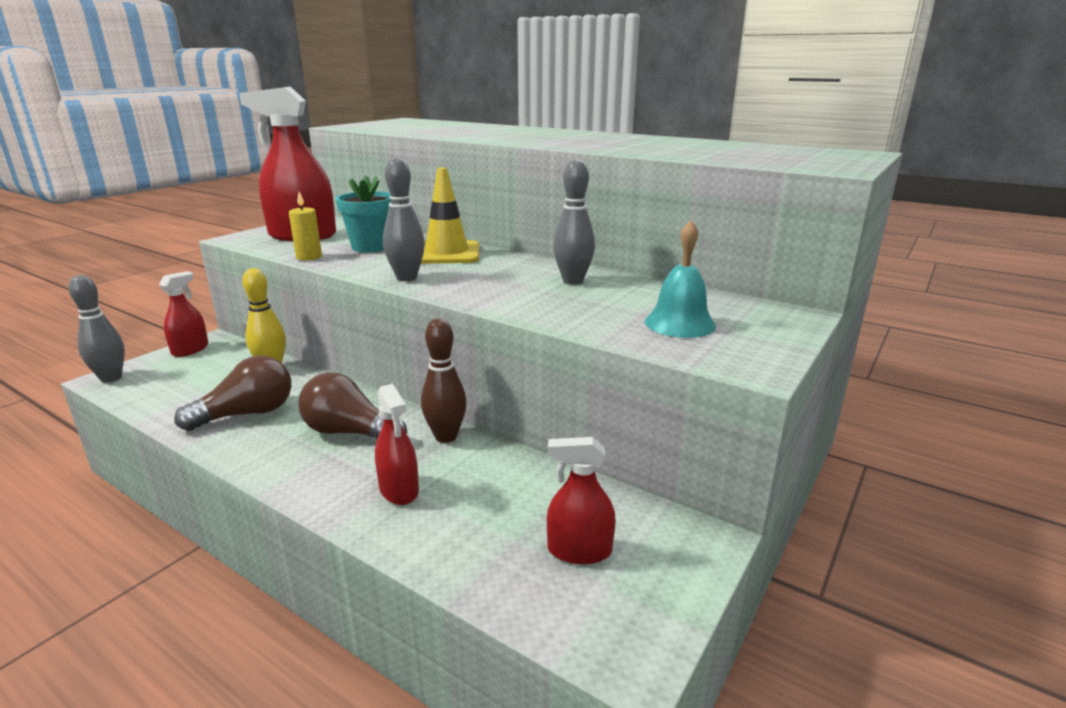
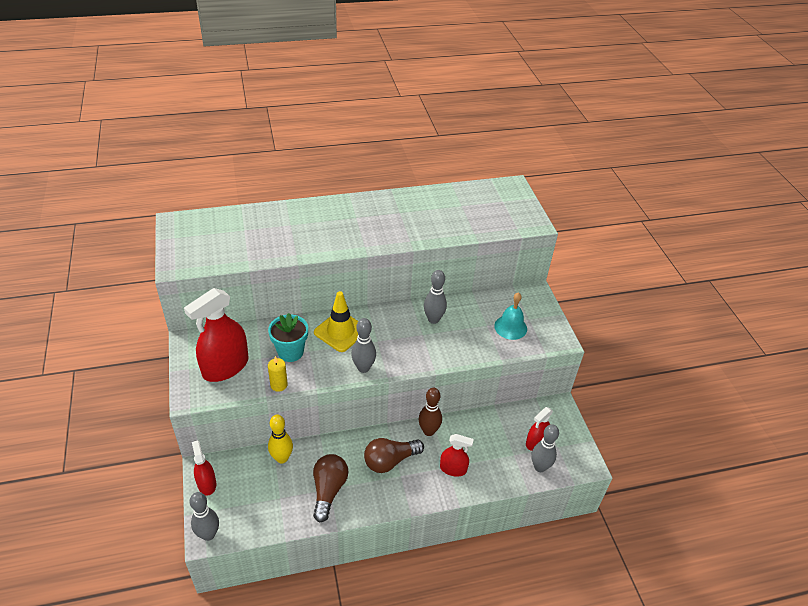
camera: 50 degrees left, 20 degrees up
(528, 586) = (539, 467): none -> grey bowling pin

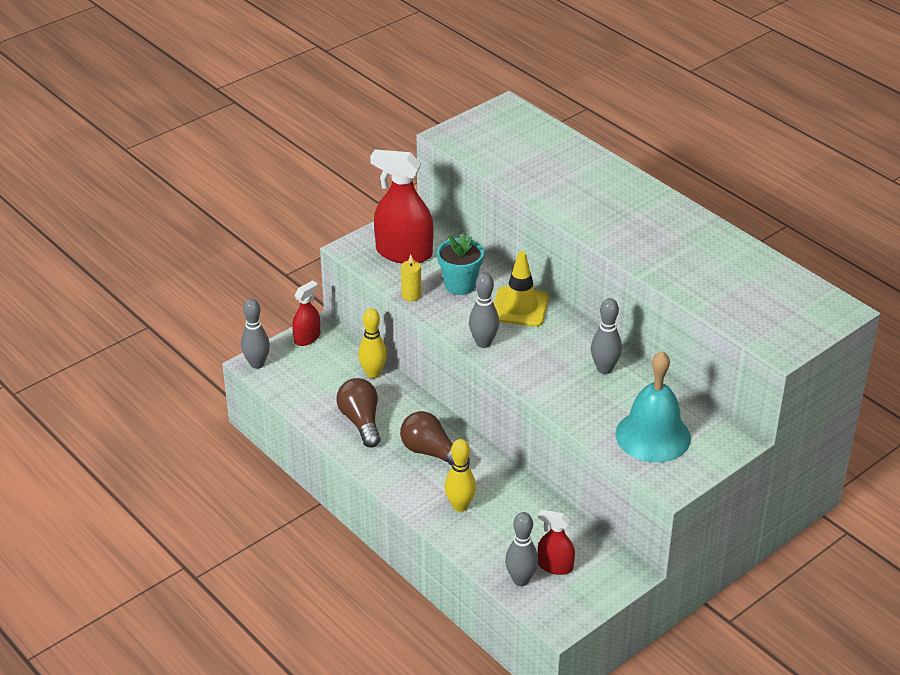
camera: 65 degrees right, 5 degrees down
(328, 490) = (361, 422): brown light bulb -> brown light bulb turned 90 degrees counterclockwise
(428, 431) = (495, 468): brown bowling pin -> none
(453, 469) = (460, 506): red spray bottle -> yellow bowling pin
(510, 327) = (653, 436): turquoise bell -> turquoise bell, size x1.62

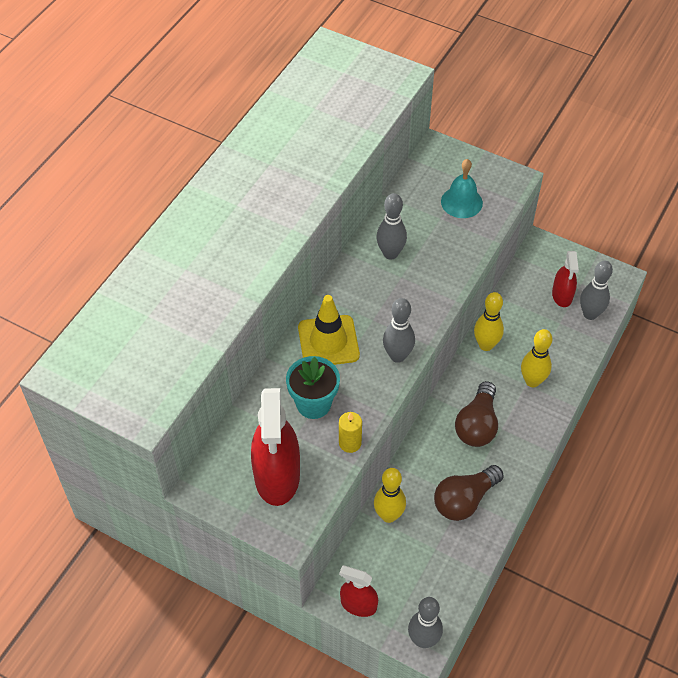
camera: 110 degrees left, 15 degrees up
(518, 486) = (486, 345): none -> yellow bowling pin
(653, 436) = (461, 202): turquoise bell -> turquoise bell, size x0.62

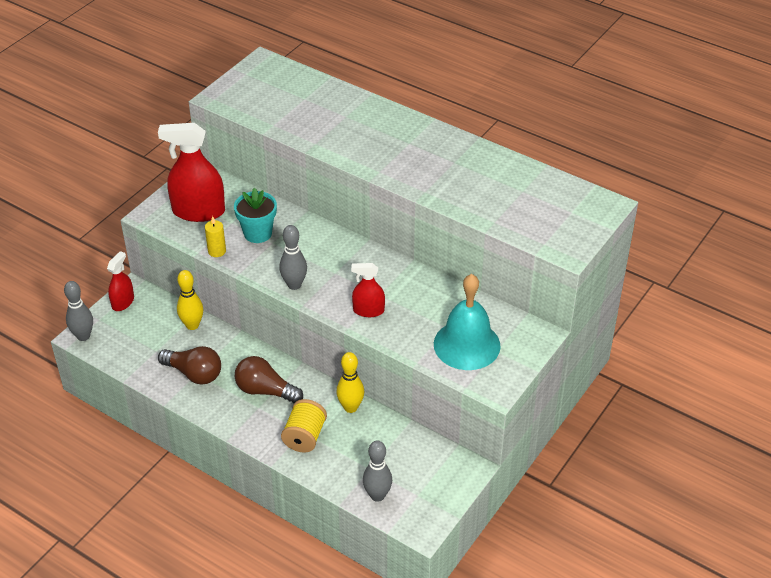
camera: 95 degrees right, 10 degrees down
(328, 341) = (317, 245): yellow traffic cone -> none
(390, 253) = (407, 289): grey bowling pin -> none
(461, 202) = (467, 345): turquoise bell -> turquoise bell, size x1.62
(464, 500) = (194, 373): brown light bulb -> brown light bulb turned 150 degrees clockwise
(532, 381) = (304, 436): yellow bowling pin -> yellow spool
(562, 295) = (403, 476): red spray bottle -> red spray bottle (368, 310)

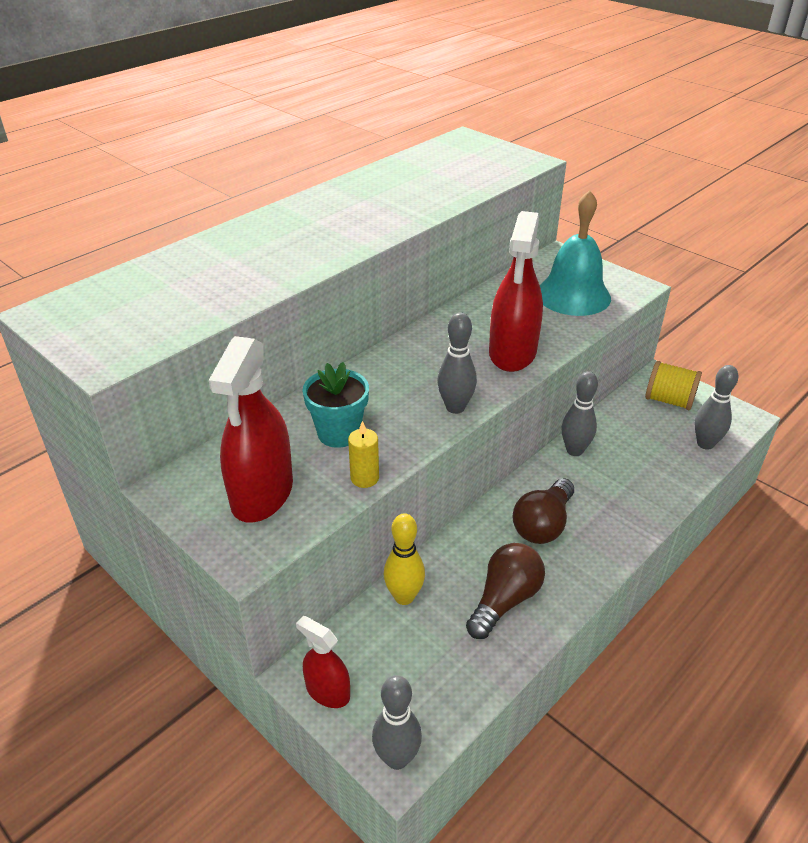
camera: 80 degrees left, 5 degrees down
(304, 436) = (621, 494): yellow spool -> yellow spool (669, 400)
(350, 407) = (574, 450): yellow bowling pin -> grey bowling pin
(368, 310) = (512, 353): red spray bottle -> red spray bottle, size x1.82

